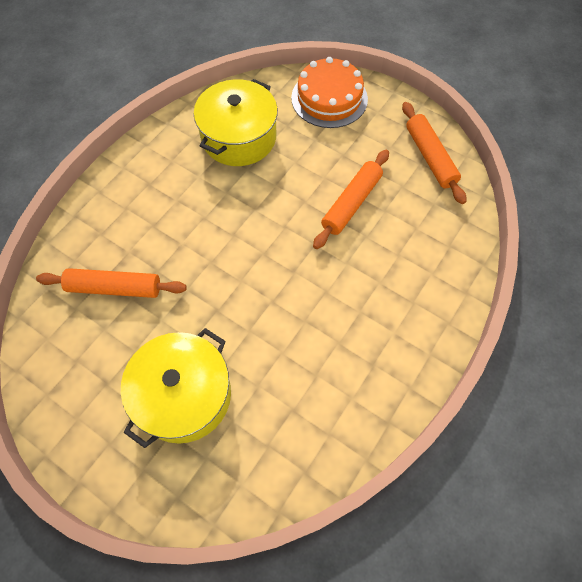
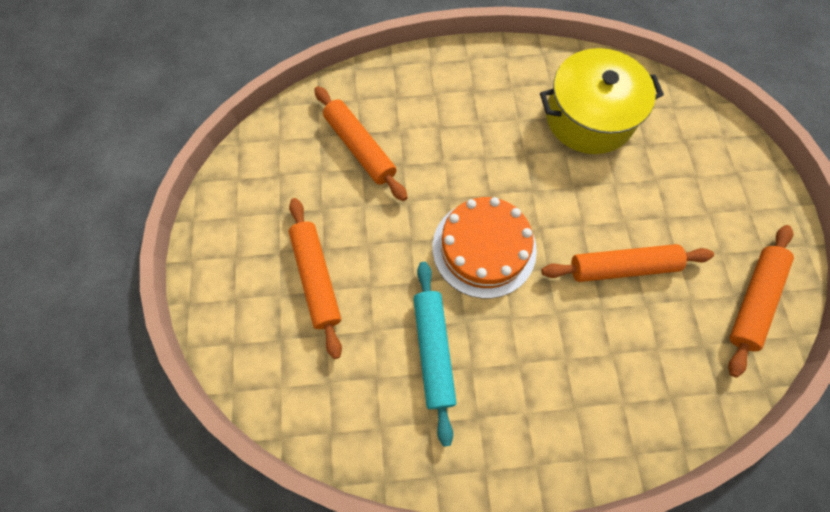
camera: 50 degrees right, 5 degrees up
(184, 395) = (316, 278): yellow pot -> orange rolling pin
(307, 357) = (433, 351): none -> turquoise rolling pin
(329, 98) = (715, 155): orange cake -> orange cake (484, 248)

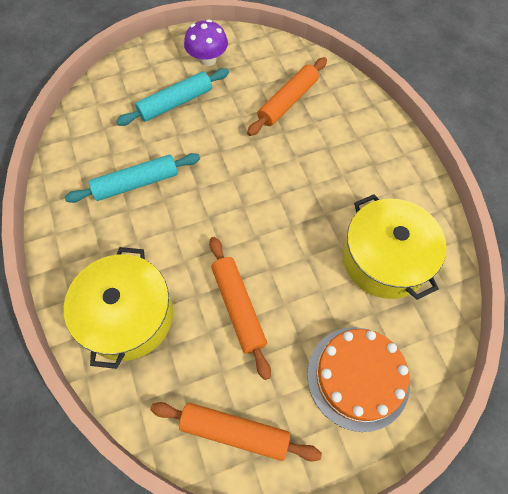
camera: 75 degrees right, 5 degrees down
(254, 222) = (207, 59): none -> purple mushroom
(316, 278) = (175, 103): orange rolling pin -> turquoise rolling pin
(484, 248) = (227, 199): orange cake -> orange cake (358, 377)
(617, 389) = (128, 316): none -> yellow pot

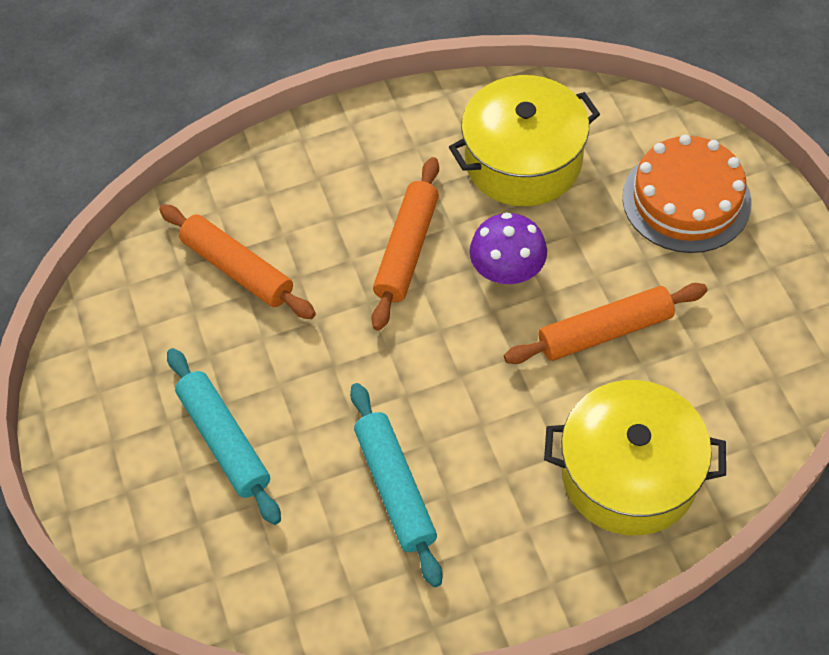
camera: 85 degrees left, 5 degrees down
(207, 59) = (124, 394): purple mushroom -> purple mushroom (507, 270)
(235, 431) = (770, 331): orange rolling pin -> orange rolling pin (407, 249)

